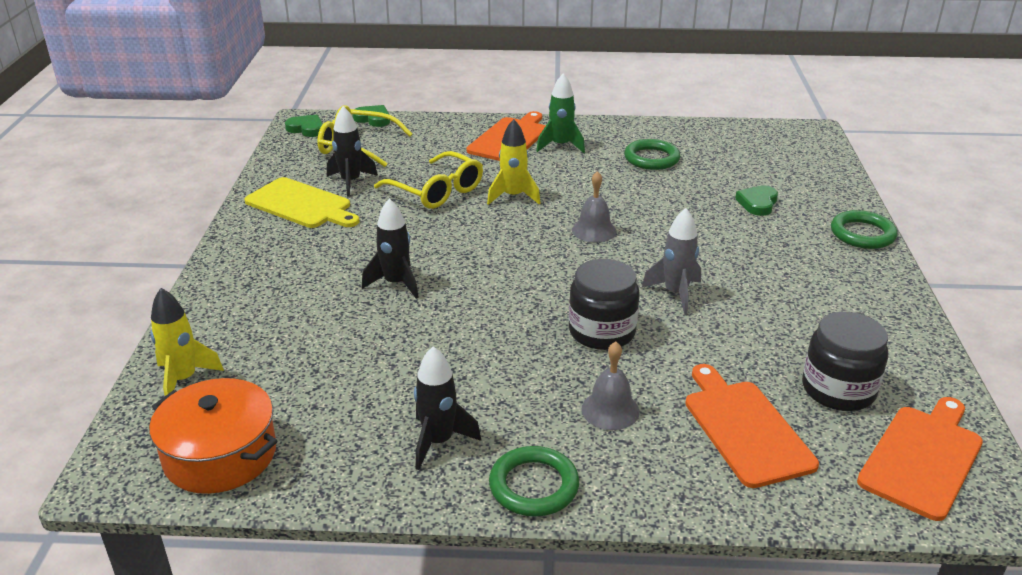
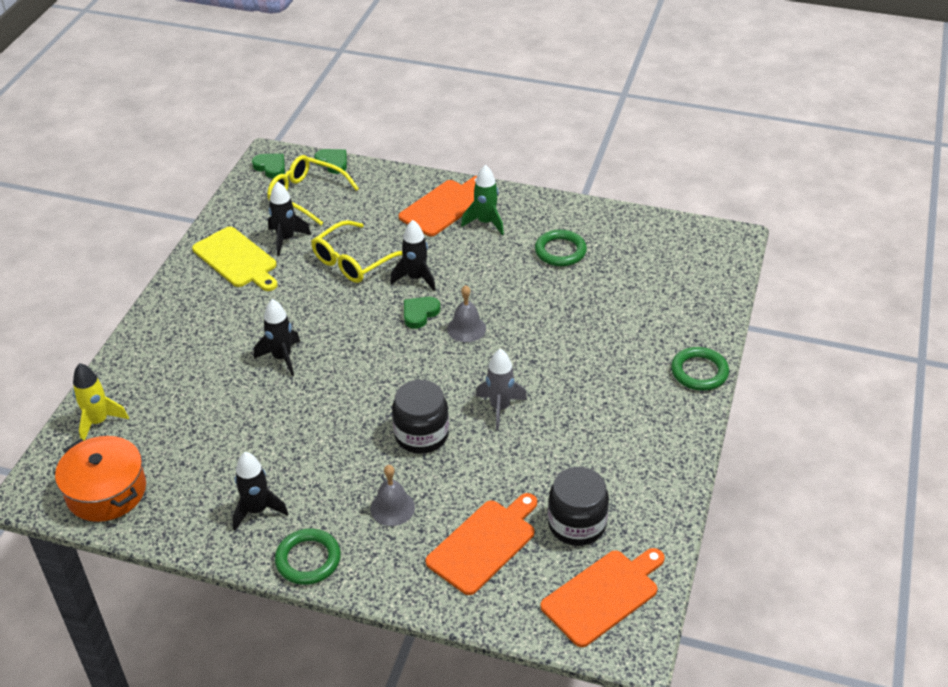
camera: 15 degrees right, 10 degrees up
(436, 191) = (353, 261): yellow glasses -> yellow glasses turned 75 degrees clockwise
(513, 196) = (416, 278): yellow rocket -> black rocket
(745, 428) = (484, 544): orange cutting board -> orange cutting board turned 45 degrees clockwise
(757, 203) = (626, 321): green heart -> green heart (420, 313)

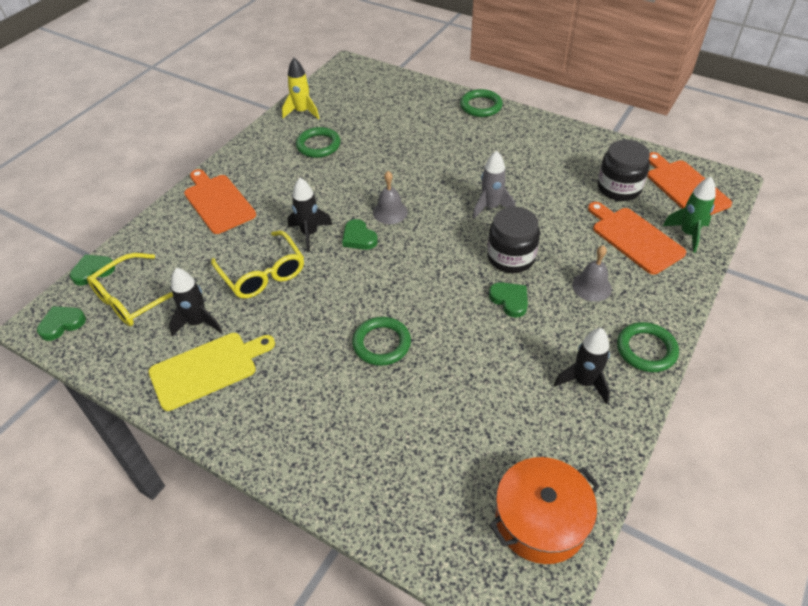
camera: 75 degrees left, 5 degrees up
(98, 422) = (429, 525): yellow rocket -> yellow rocket (302, 112)
(282, 358) = (381, 344): black rocket -> green ring
(356, 441) = (510, 300): none -> green heart
(485, 222) = (257, 180): green rocket -> green rocket (688, 234)

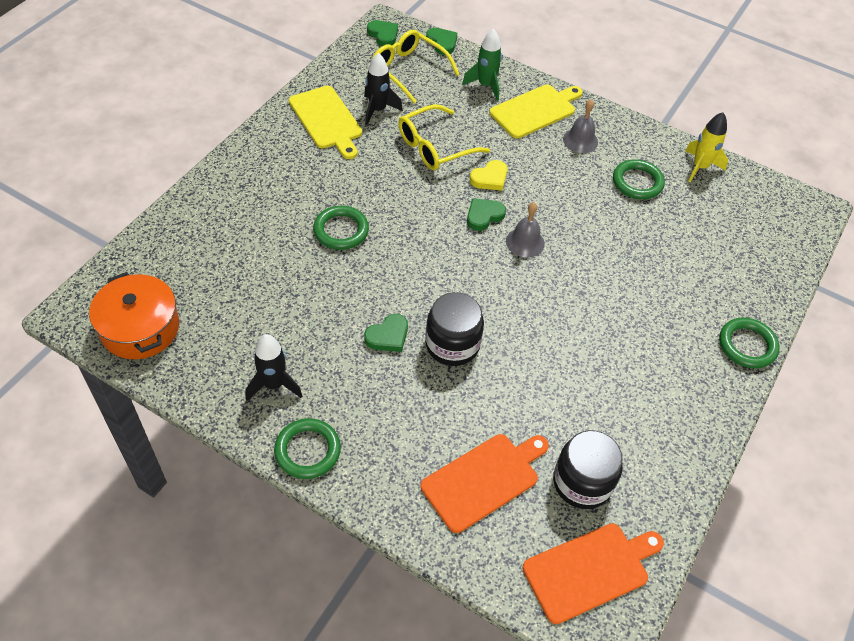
camera: 85 degrees right, 5 degrees up
(218, 202) = (535, 110): orange cutting board -> yellow cutting board
(309, 234) = (490, 178): black rocket -> yellow heart
(491, 207) = (536, 335): grey rocket -> none
(592, 286) = (403, 416): grey bell -> grey bell (580, 140)
(688, 234) = (492, 547): green rocket -> green rocket (485, 86)

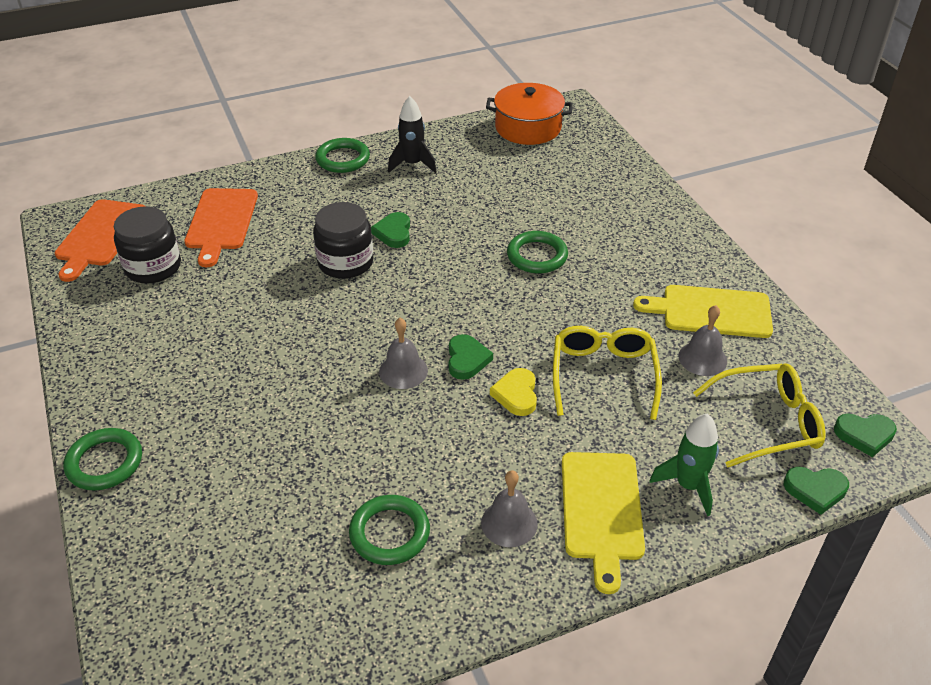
camera: 130 degrees right, 10 degrees down
(377, 110) = (702, 358): black rocket -> grey bell
(700, 167) = (349, 632): yellow rocket -> none

